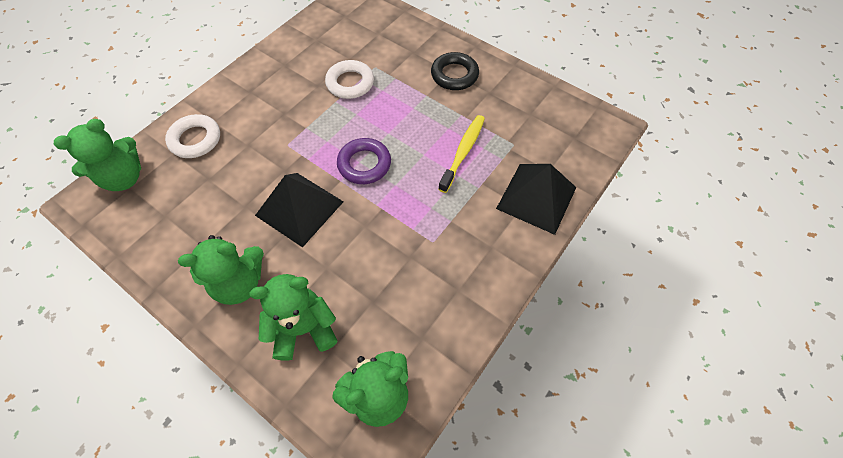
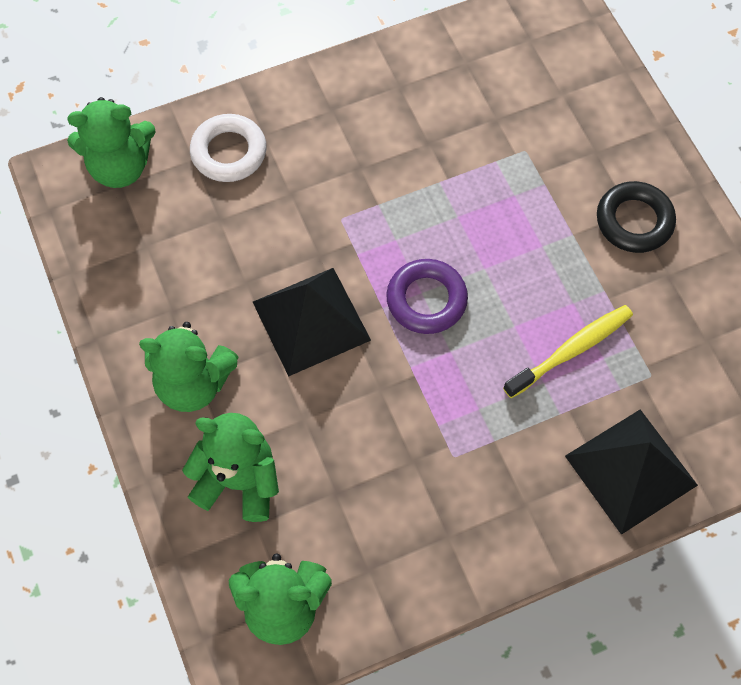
camera: 30 degrees right, 5 degrees up
(350, 83) = (475, 162): white ring -> none

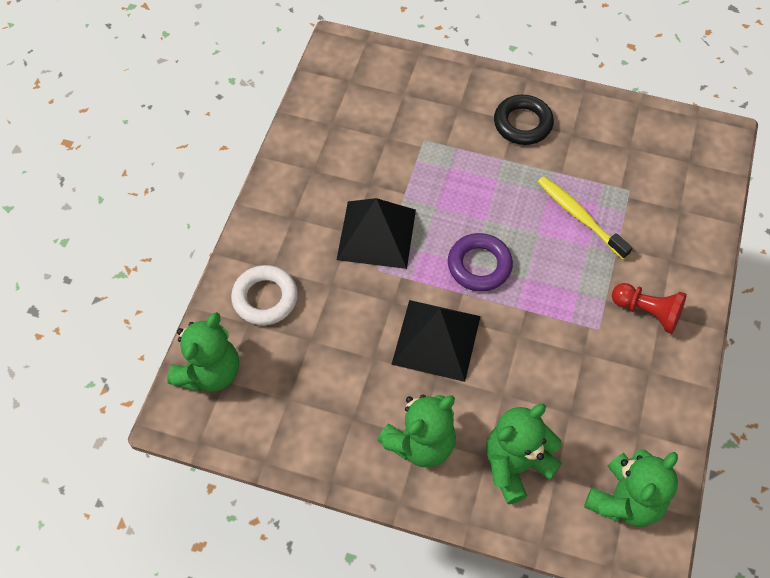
camera: 50 degrees left, 5 degrees down
(515, 490) = (647, 312): none -> red pawn
(571, 350) = (580, 217): yellow toothbrush -> yellow toothbrush turned 45 degrees counterclockwise
(631, 470) = (681, 244): black pyramid -> black pyramid (376, 234)

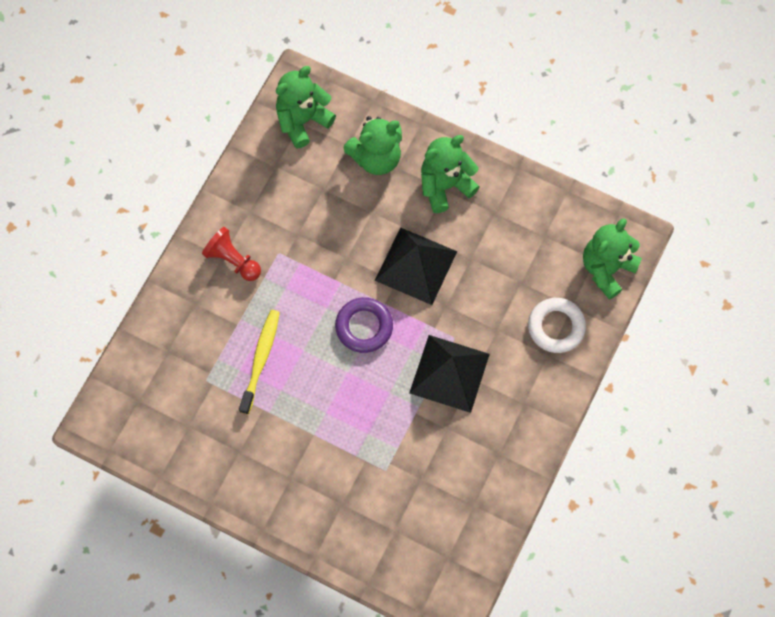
camera: 170 degrees left, 10 degrees up
(522, 123) = (284, 473): black ring -> none
(580, 217) = (261, 360): yellow toothbrush -> yellow toothbrush turned 135 degrees counterclockwise

